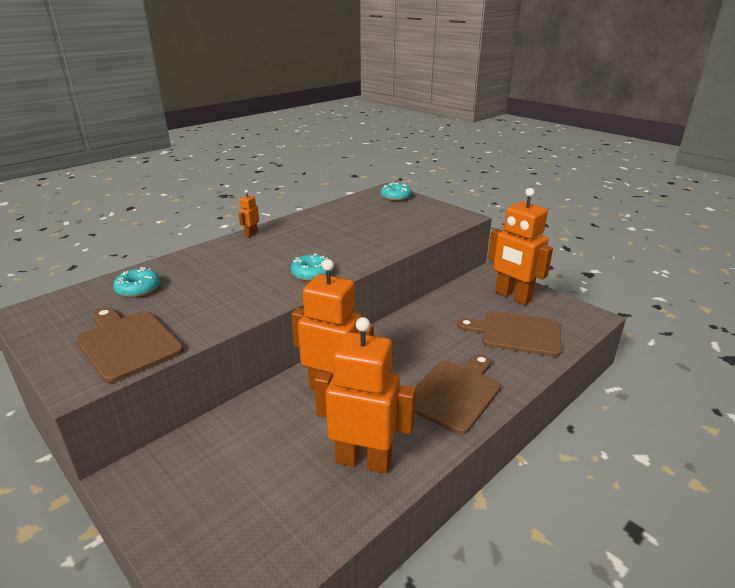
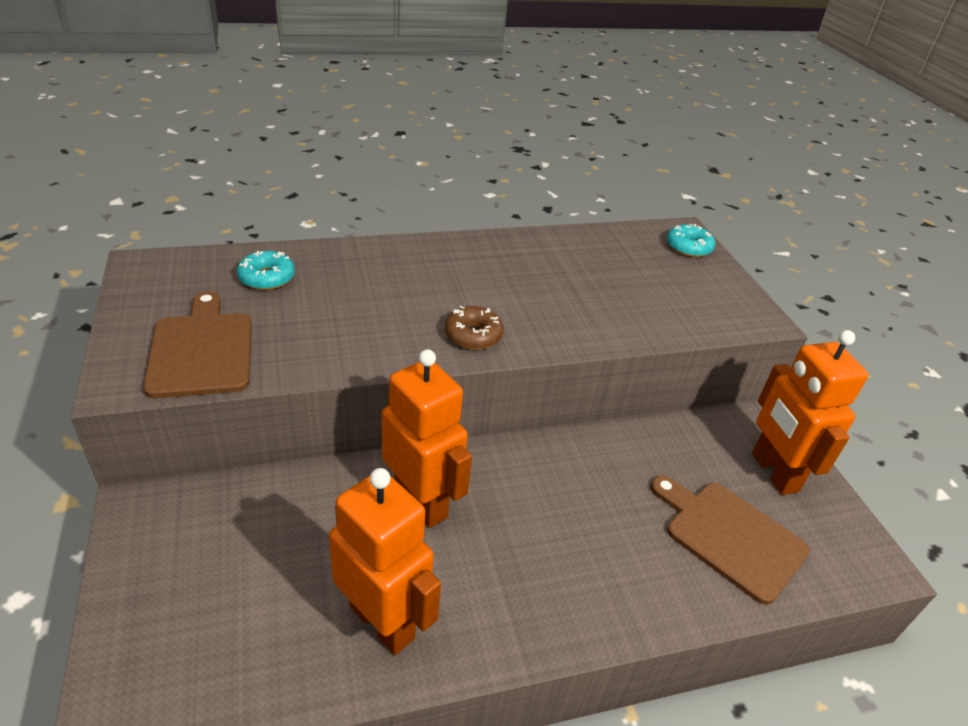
camera: 25 degrees right, 10 degrees up
(251, 233) = (449, 242): orange robot -> none
(312, 273) = (473, 335): turquoise donut -> brown donut
(455, 393) = (567, 586): brown cutting board -> none

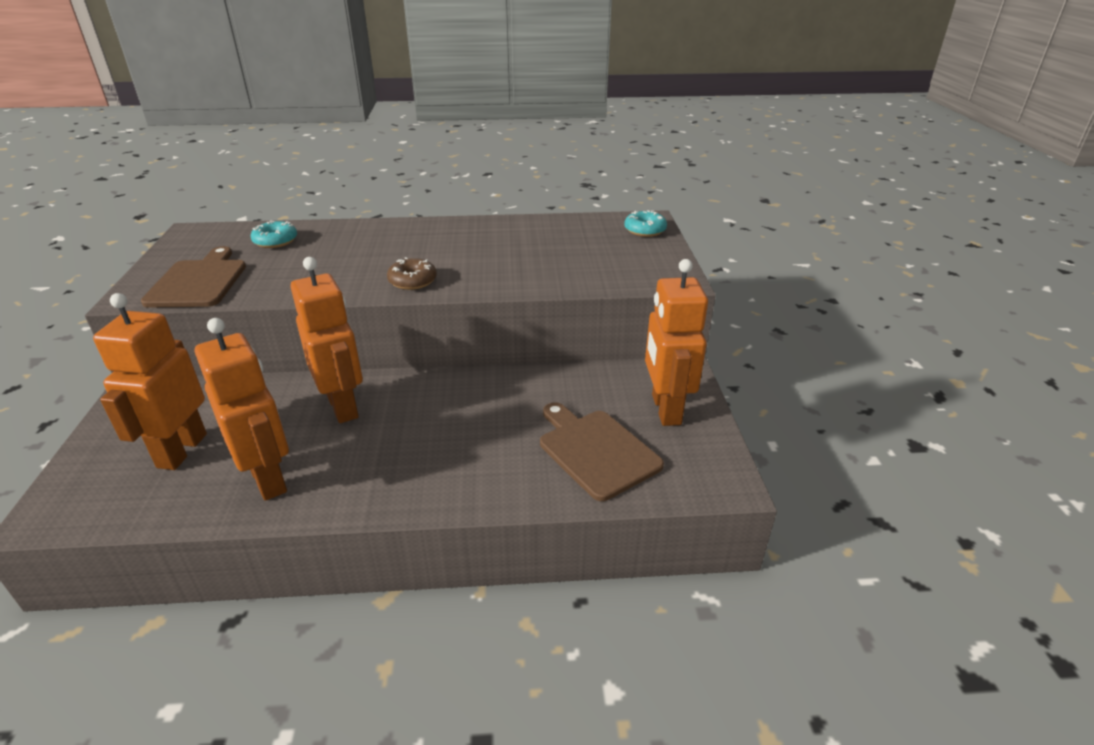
camera: 15 degrees right, 5 degrees down
(249, 591) = (181, 450): none -> orange robot

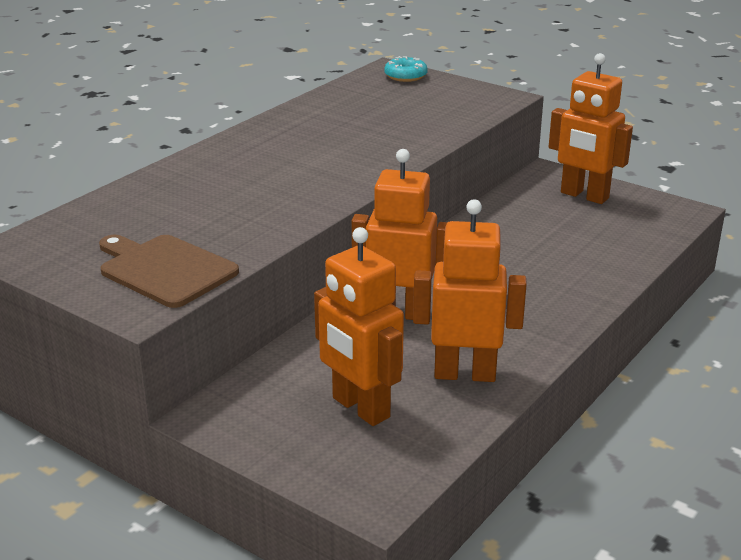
camera: 50 degrees left, 5 degrees down
(275, 241) = (131, 213): turquoise donut -> none
(412, 281) = (344, 179): brown donut -> none
(596, 451) = (599, 236): brown cutting board -> none

